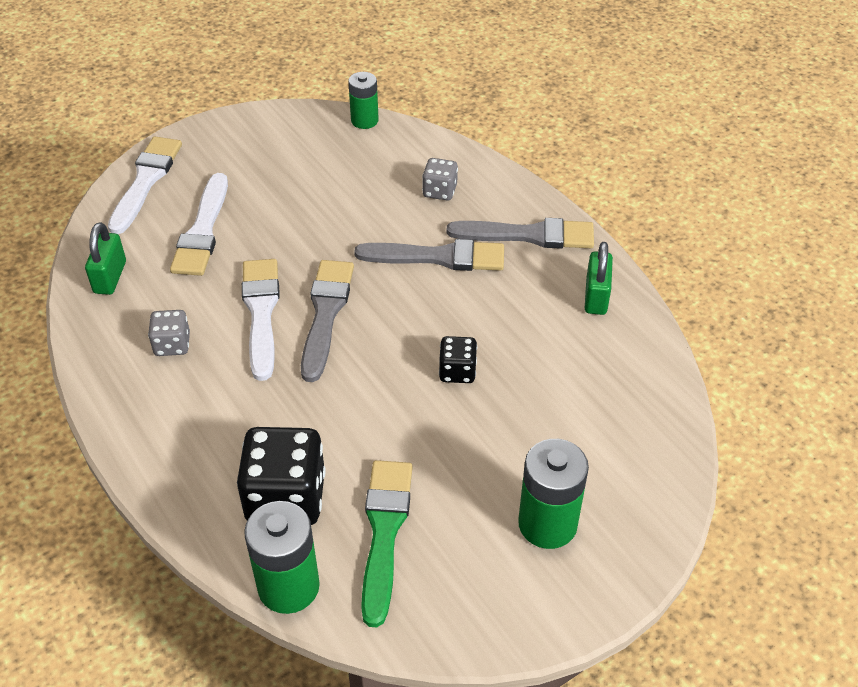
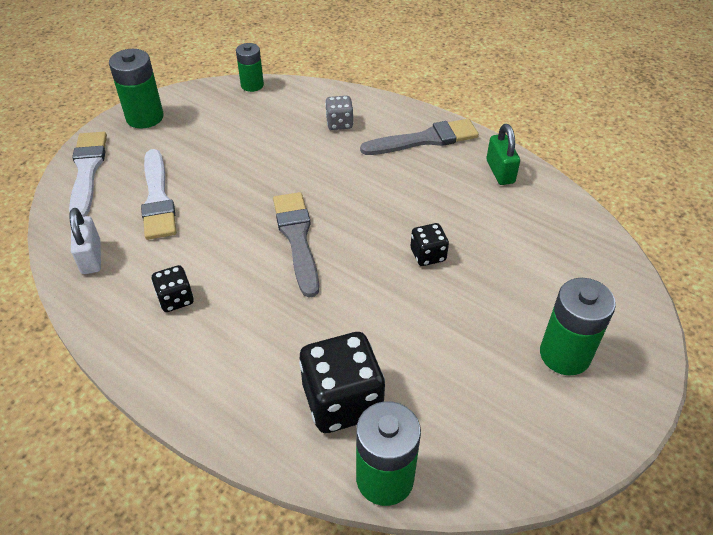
camera: 20 degrees left, 0 degrees up
(110, 277) = (91, 257): green padlock -> white padlock
(172, 345) = (176, 299): grey dice -> black dice
(230, 133) = (145, 117): none -> green battery
(261, 312) = (241, 252): white brush -> none
(384, 532) = (440, 403): green brush -> none
(438, 257) = (365, 172): grey brush -> none

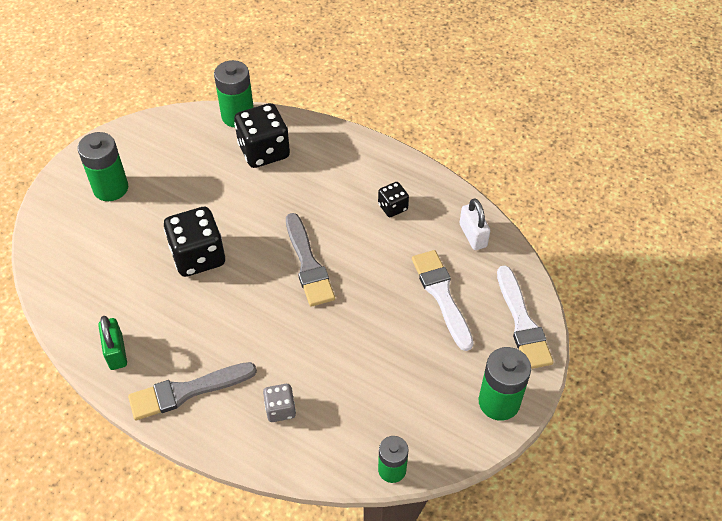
camera: 175 degrees right, 5 degrees up
(428, 255) = (198, 256): black dice -> black dice, size x1.92

